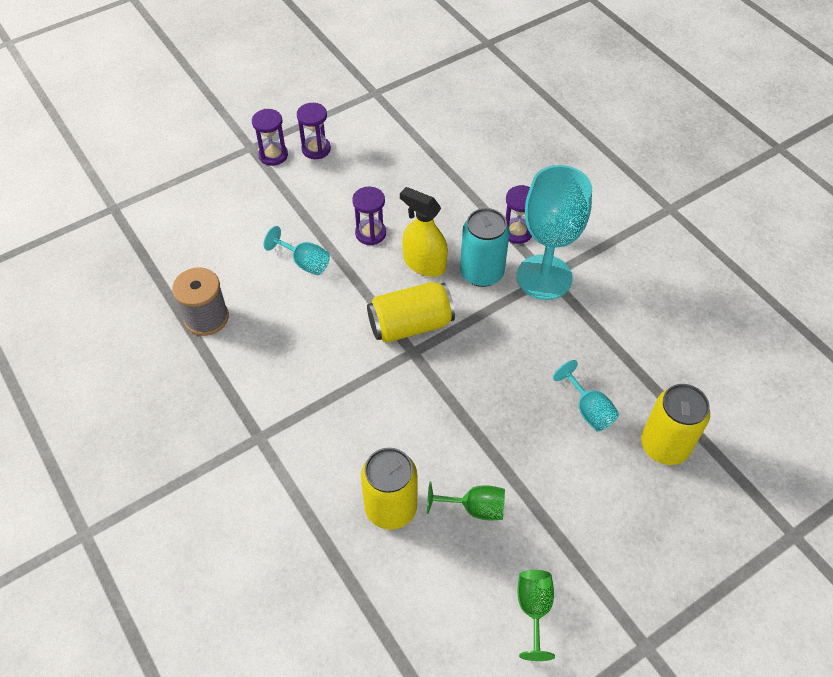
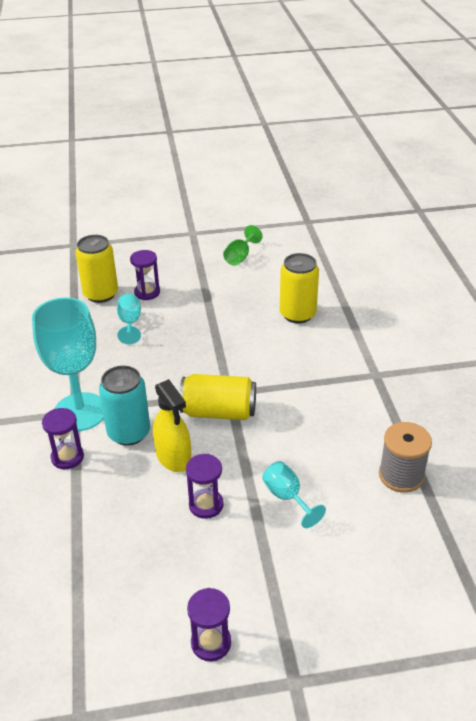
camera: 155 degrees left, 15 degrees down
(273, 155) = (270, 654): purple hourglass -> purple hourglass (147, 292)
(475, 508) = (244, 300): green goblet -> none

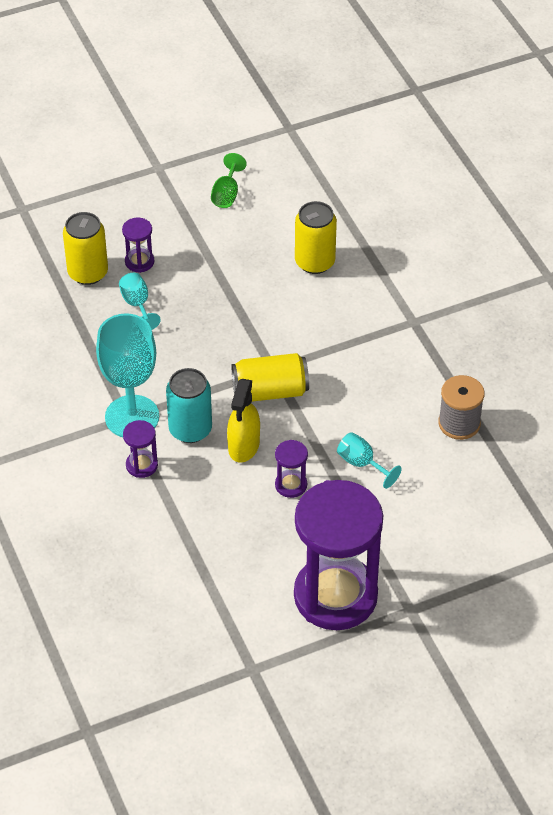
camera: 15 degrees left, 10 degrees up
(173, 457) = (244, 446): yellow spray bottle -> yellow spray bottle turned 60 degrees clockwise
(211, 643) = (335, 596): purple hourglass -> purple hourglass, size x2.49

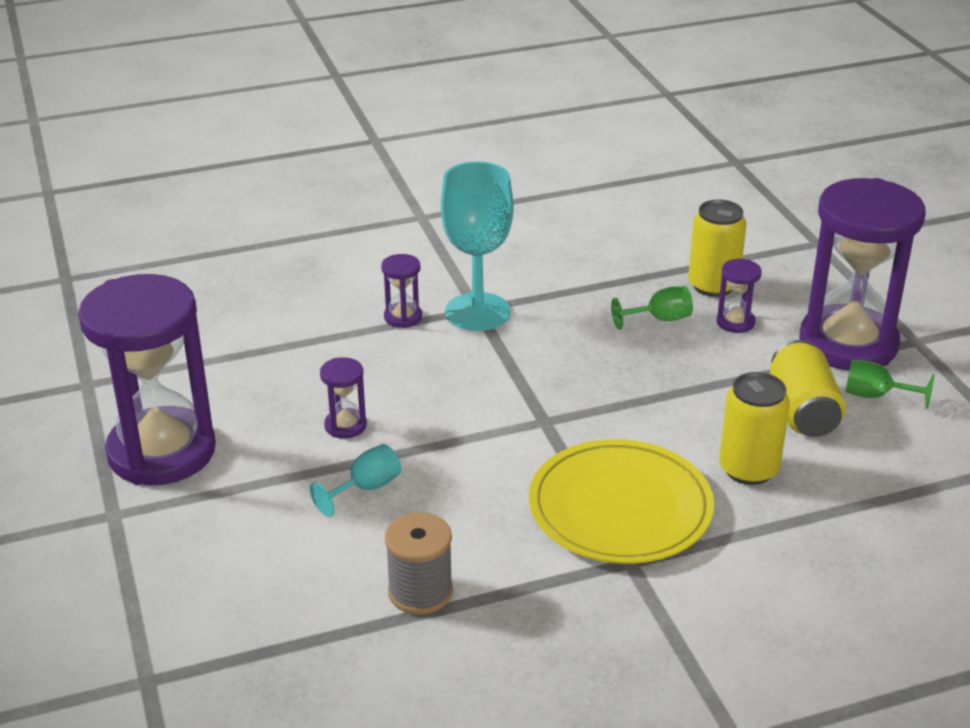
camera: 95 degrees right, 15 degrees down
(137, 304) = (660, 319): turquoise goblet -> green goblet
(164, 202) = (848, 343): none -> purple hourglass
(190, 429) = (451, 352): turquoise can -> none
(244, 446) = (417, 391): yellow spray bottle -> none
(270, 391) = (505, 416): yellow can -> yellow can (802, 411)
(362, 326) = (620, 507): none -> yellow plate

